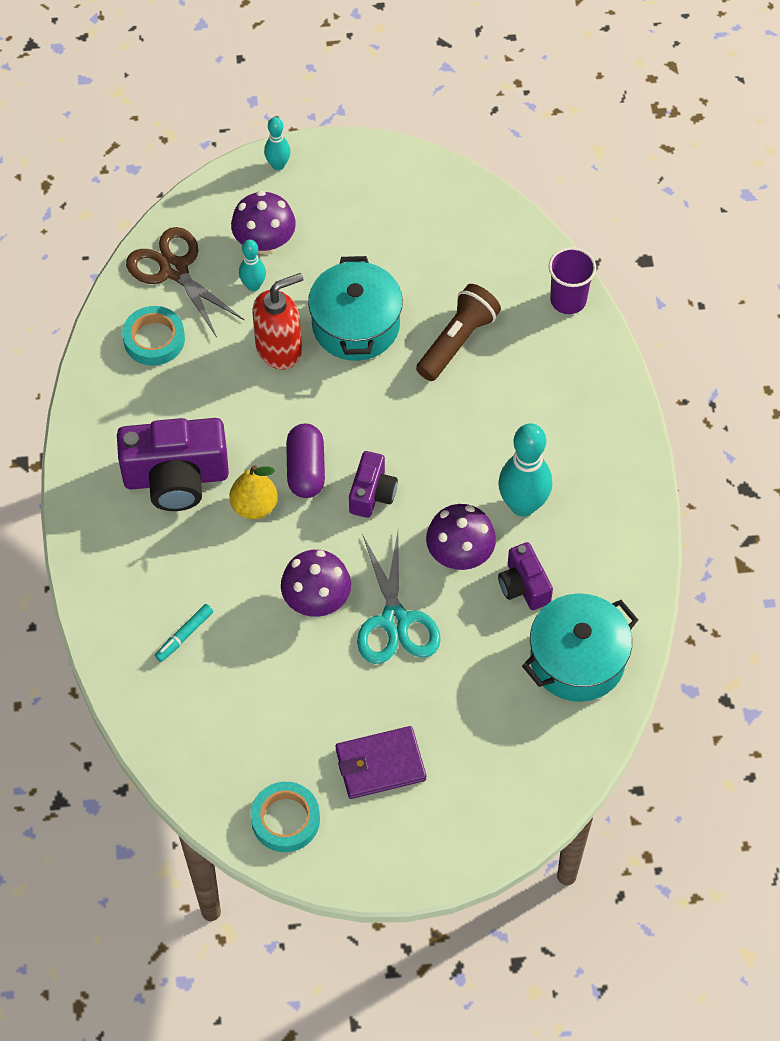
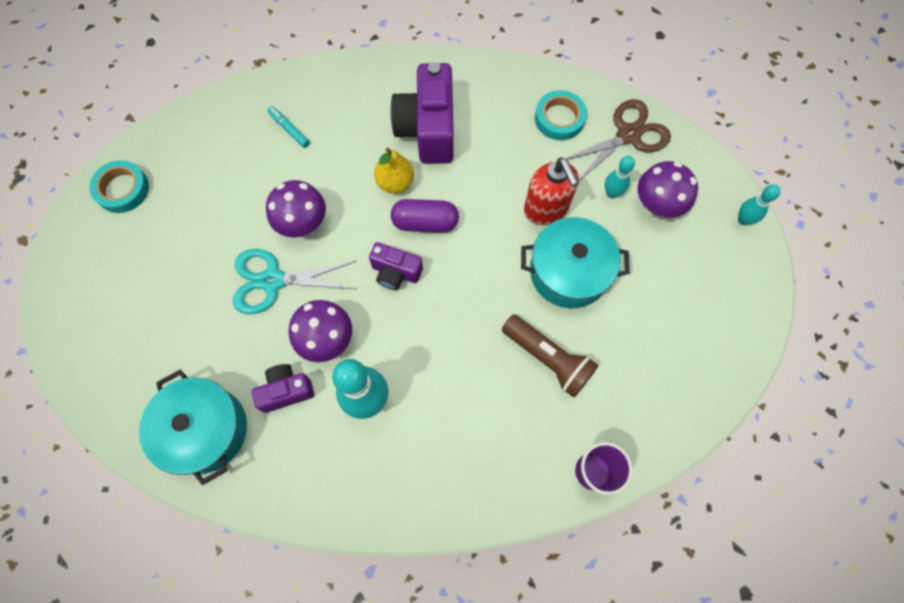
camera: 95 degrees right, 10 degrees up
(380, 764) = (149, 259): purple wallet -> none

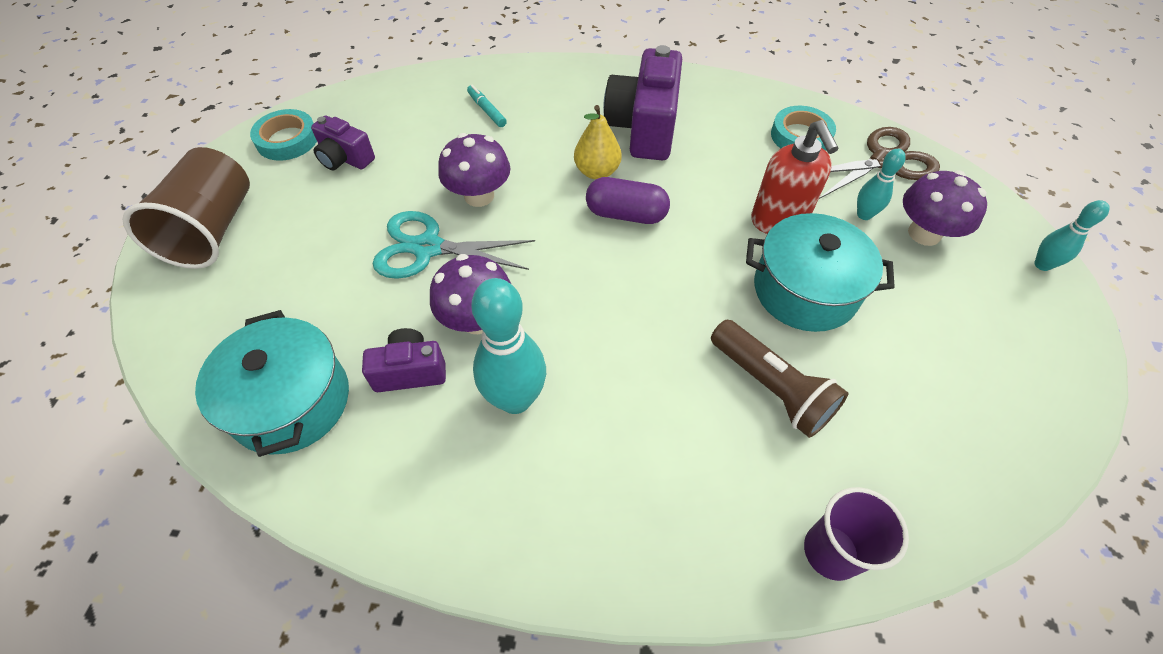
camera: 10 degrees right, 15 degrees down
(91, 292) = (213, 230): none -> brown cup
(395, 272) = (580, 260): purple camera -> purple camera (345, 159)

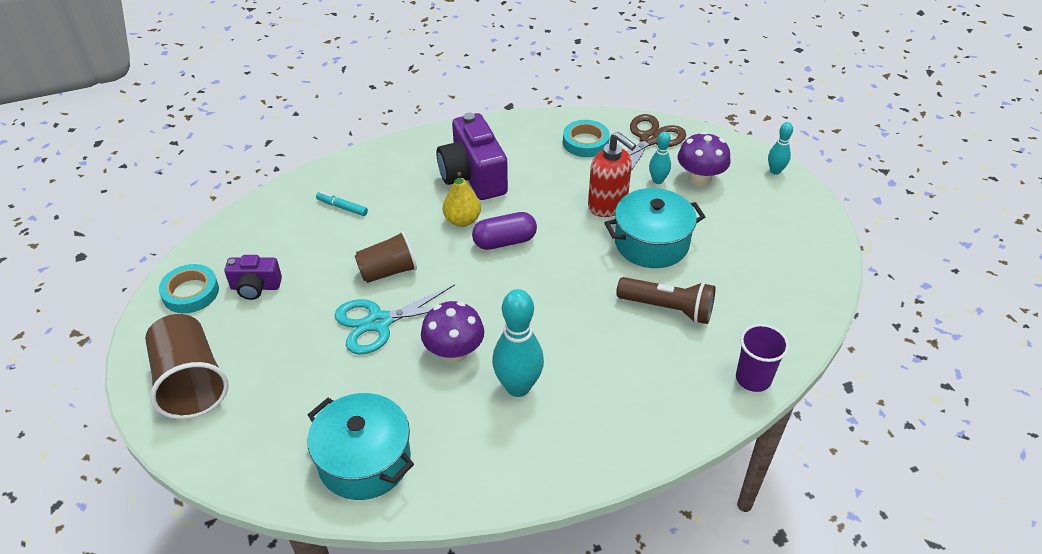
camera: 30 degrees left, 10 degrees down
(410, 371) = (433, 404): purple camera -> none
(479, 196) = (388, 271): purple mushroom -> brown cup

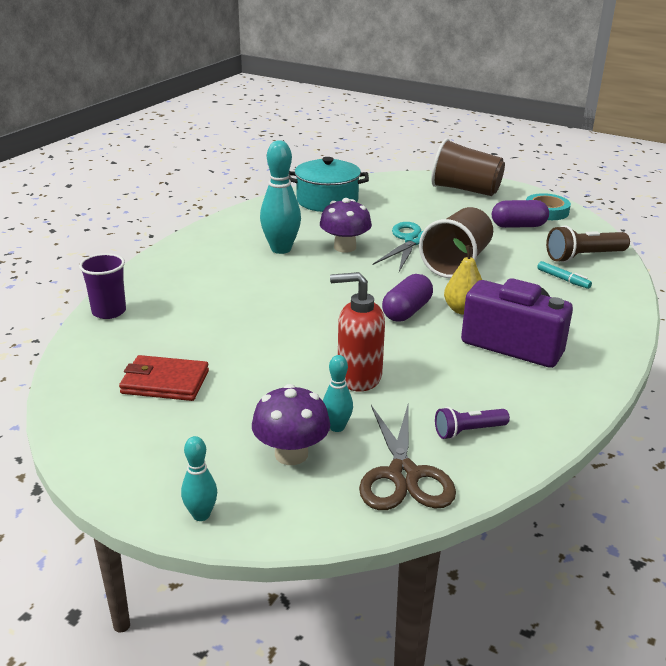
camera: 140 degrees right, 15 degrees down
(255, 287) = (518, 226): purple camera -> purple capsule
(342, 207) = (563, 279): turquoise marker -> turquoise marker turned 60 degrees clockwise
(388, 271) = (457, 262): brown cup -> brown cup, size x1.53
(585, 142) = (468, 431): turquoise tape -> purple flashlight
(651, 243) = (279, 364): turquoise pot -> none
(668, 308) = (216, 325): brown flashlight -> brown flashlight (584, 257)
(746, 269) = (165, 382): none -> red wallet

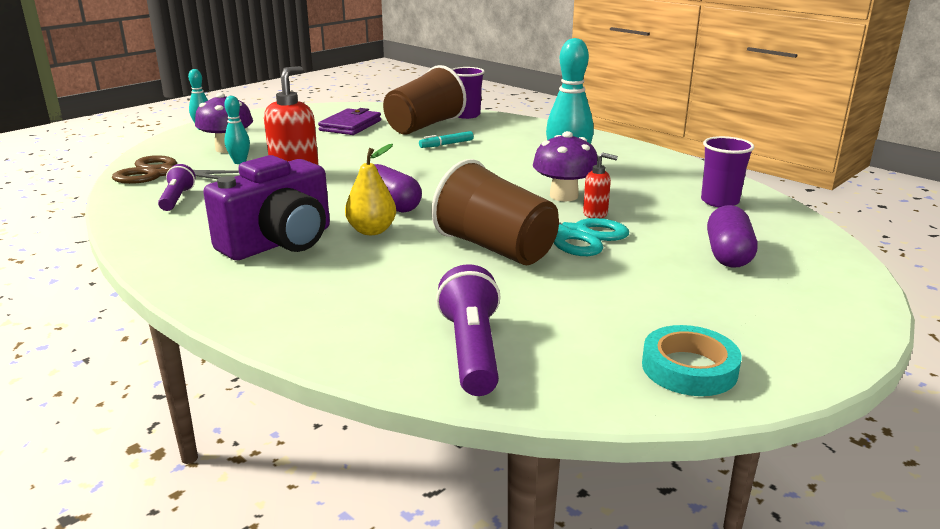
camera: 105 degrees right, 5 degrees down
(165, 382) = (350, 125): red wallet -> purple wallet
(327, 201) = (719, 201): turquoise pot -> purple cup
(374, 235) = (595, 214): none -> red soap dispenser
(465, 190) = (794, 307): brown cup -> brown cup (424, 126)
(518, 226) = (616, 321): purple capsule -> purple capsule (728, 254)
(563, 279) = (405, 310): turquoise marker -> turquoise marker (446, 144)
(584, 257) = (471, 350): brown flashlight -> purple flashlight

